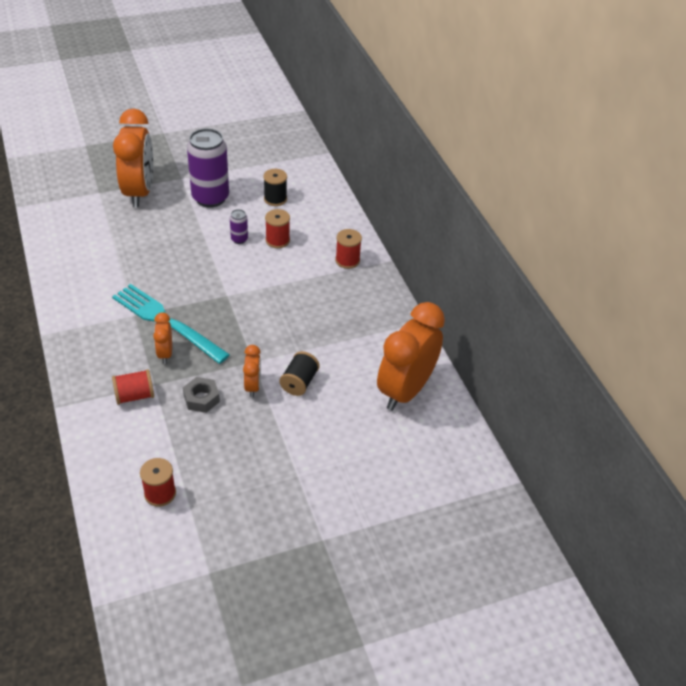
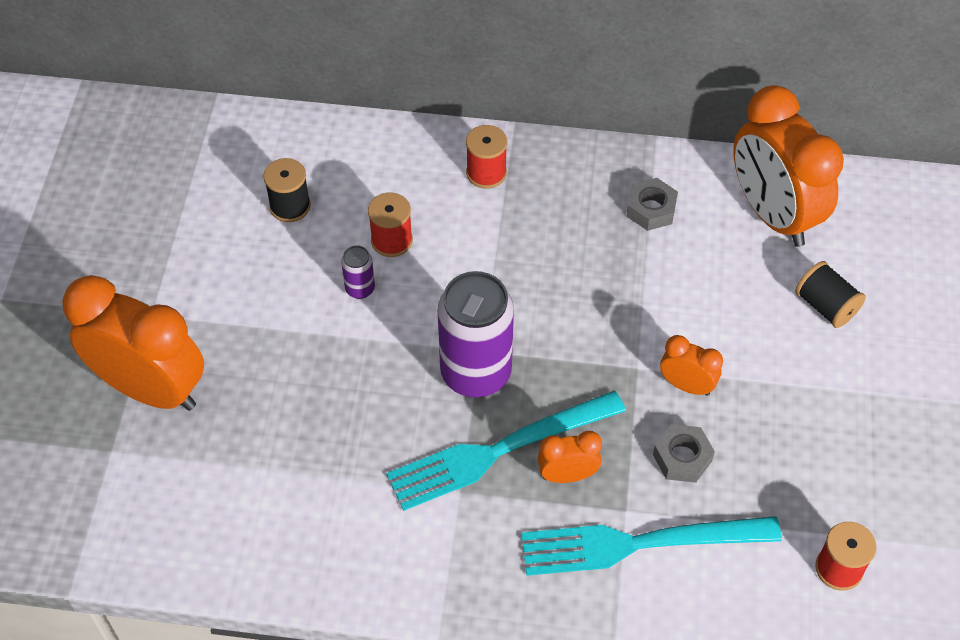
camera: 60 degrees left, 10 degrees up
(134, 396) = (637, 544): red spool -> turquoise fork
(165, 353) = (567, 475): orange clock -> orange clock turned 150 degrees clockwise
(210, 198) = (232, 292): purple can -> purple can (476, 373)
(299, 382) = (704, 327): black spool -> black spool (825, 306)
(369, 334) = (651, 209): none -> grey nut

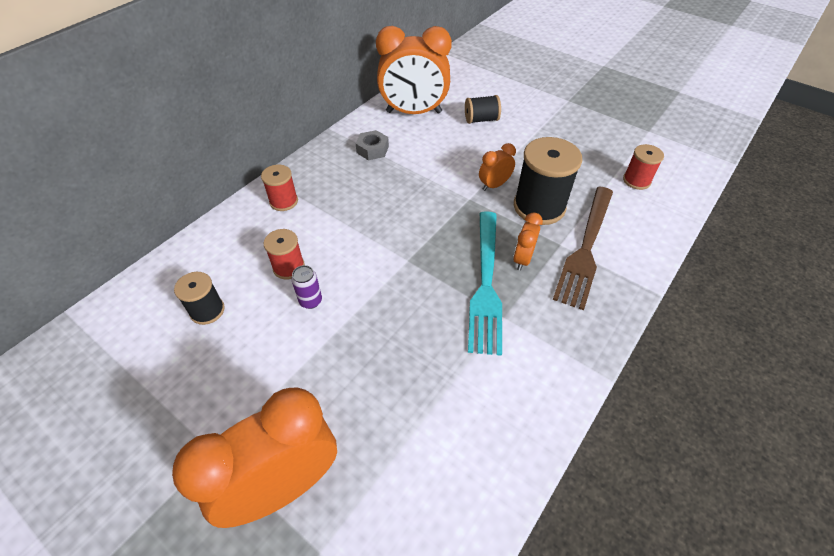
camera: 60 degrees left, 5 degrees down
(476, 373) = (422, 269): purple can -> none
(637, 544) = (585, 249): turquoise fork -> brown fork
(682, 458) = (539, 207): grey nut -> black spool

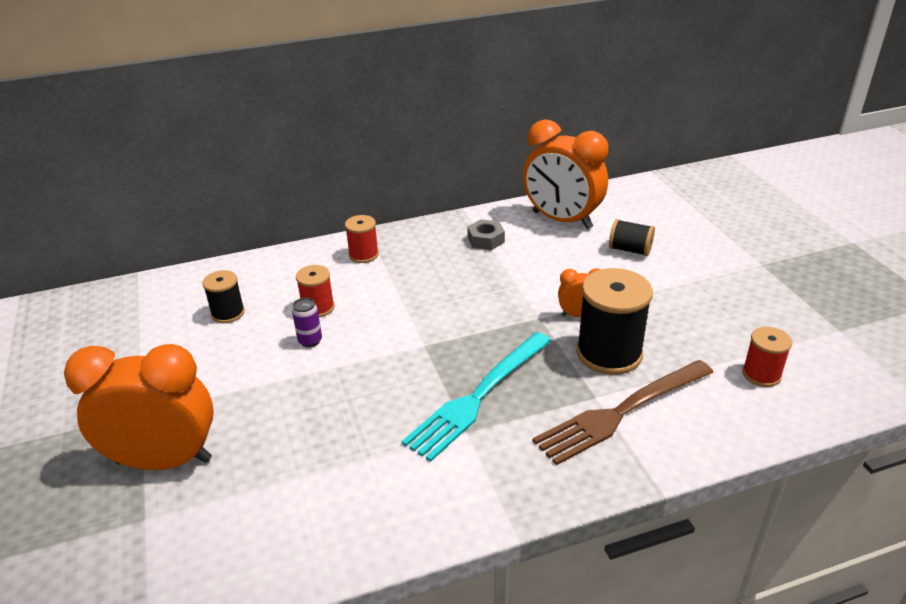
camera: 35 degrees right, 15 degrees down
(522, 259) = (539, 392): orange clock -> none

